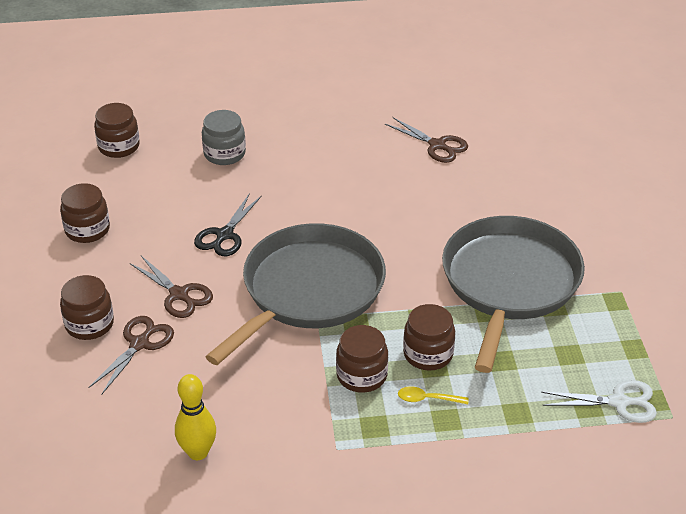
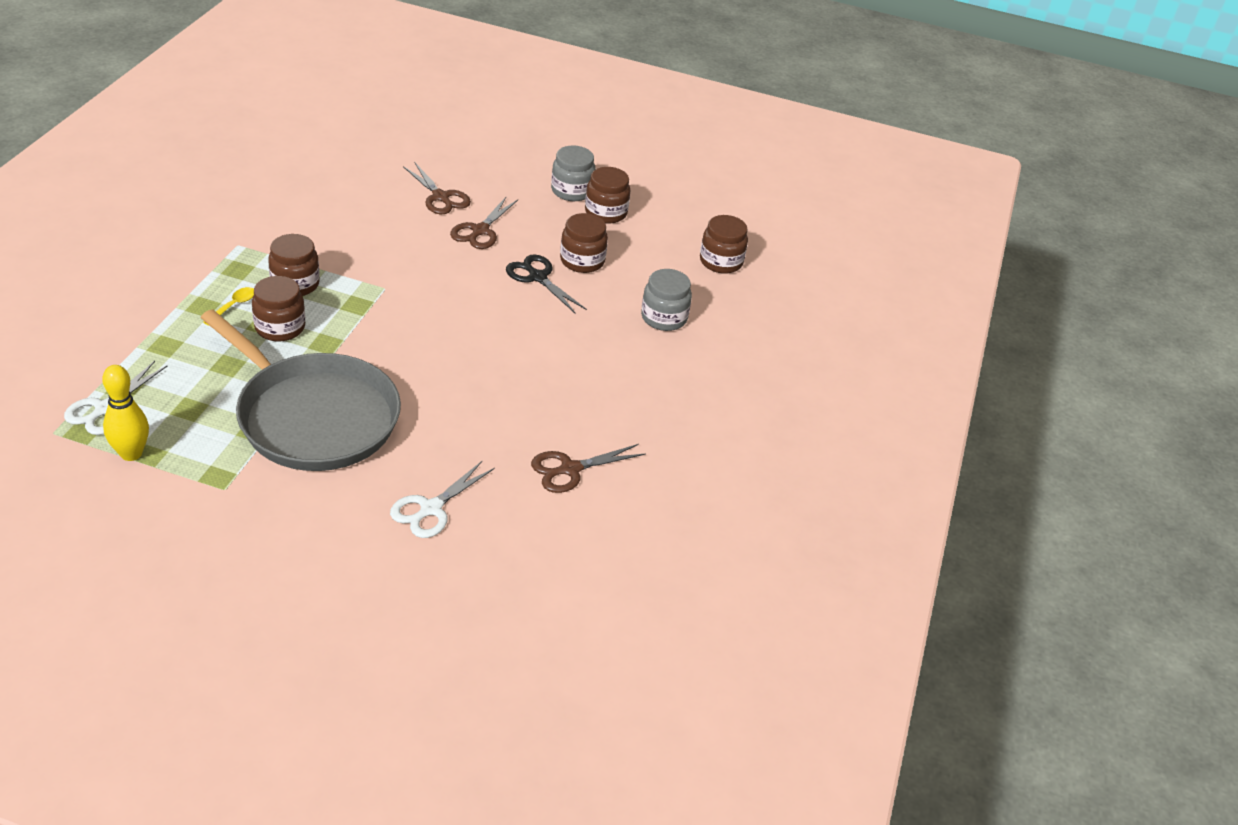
camera: 110 degrees right, 0 degrees up
(63, 262) = (572, 191): none -> grey jar
(89, 324) = (485, 183): brown jar -> brown jar (582, 261)
(179, 295) = (480, 231): brown scissors -> brown scissors turned 45 degrees counterclockwise
(198, 452) = (304, 188): yellow bowling pin -> yellow bowling pin (131, 453)
(308, 291) = (421, 295): grey pan -> none
(535, 190) = (431, 509): none -> white scissors

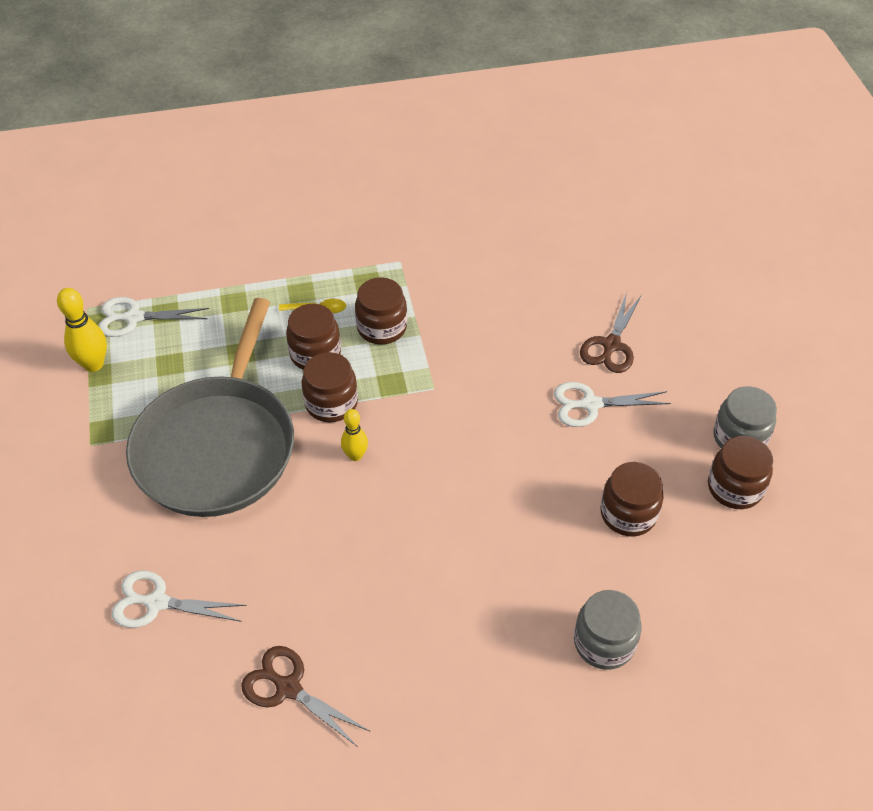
camera: 65 degrees right, 10 degrees up
(404, 351) = (355, 455): none -> yellow bowling pin
(480, 231) = (590, 404): brown scissors -> white scissors
(537, 277) = (563, 492): black scissors -> none
(721, 262) = (764, 646): brown jar -> brown jar (331, 403)

